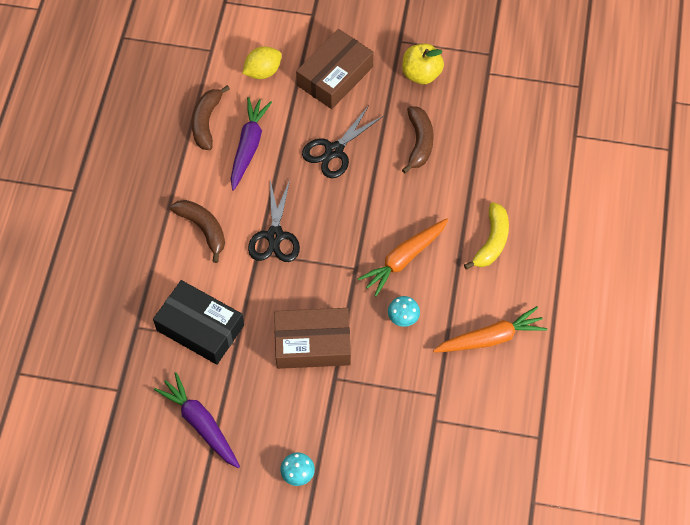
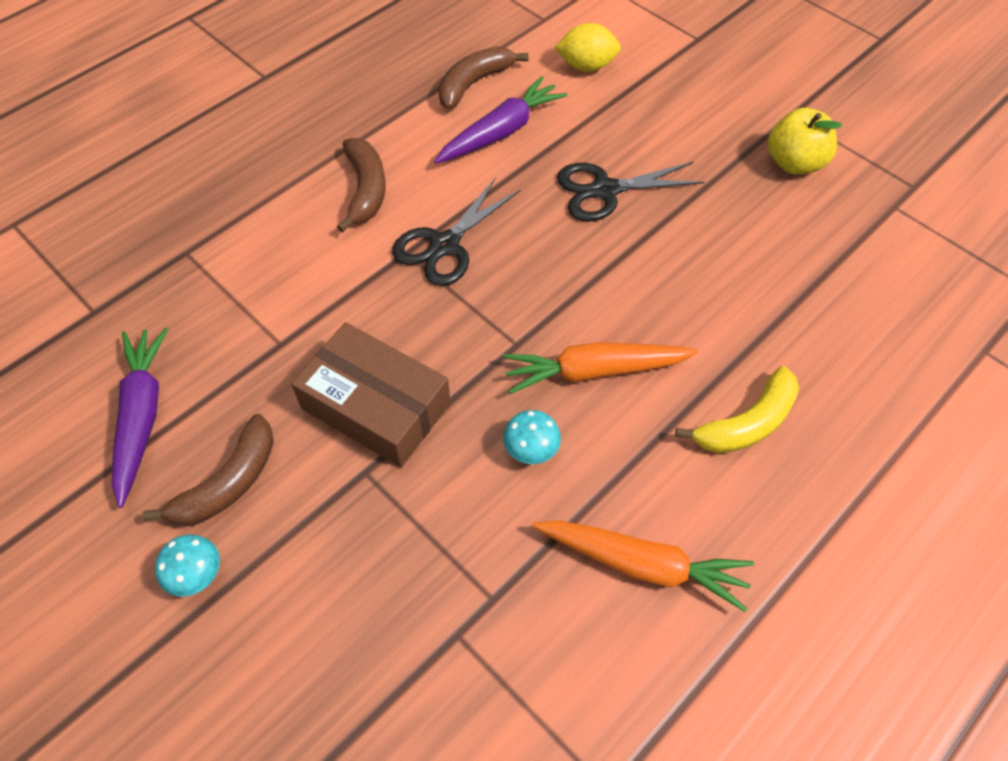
camera: 35 degrees right, 5 degrees down
(200, 328) = (255, 298): black box -> none
(335, 76) = (674, 112): brown box -> none
(419, 142) = (730, 239): brown banana -> brown banana (228, 483)

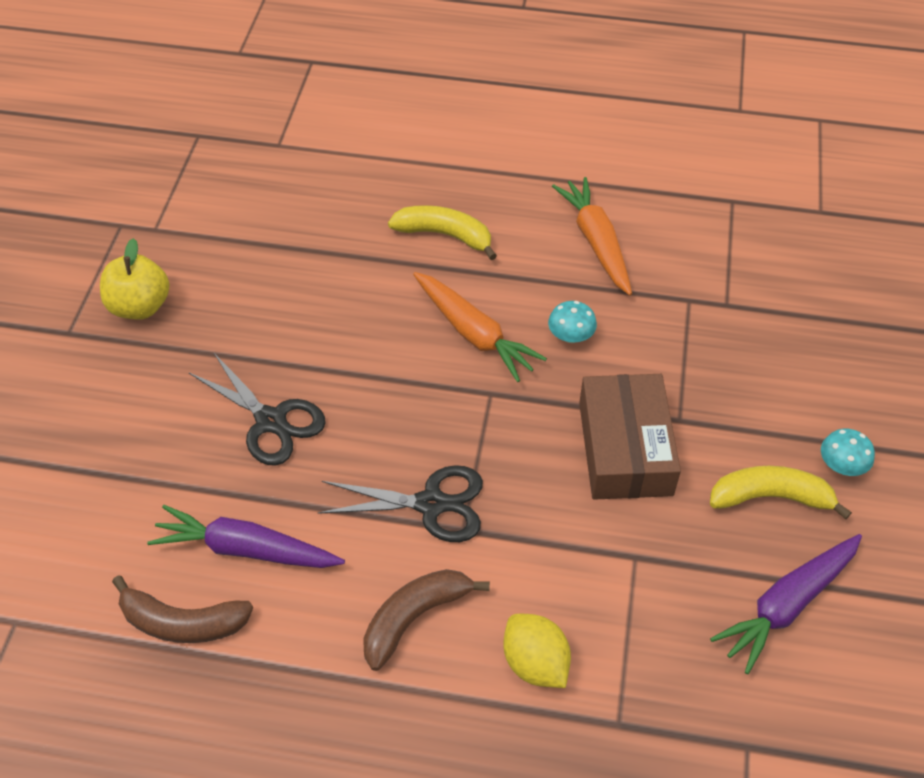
camera: 125 degrees left, 5 degrees down
(228, 483) = (771, 497): brown banana -> yellow banana
(586, 66) = (86, 530): yellow lemon -> yellow lemon (535, 663)

